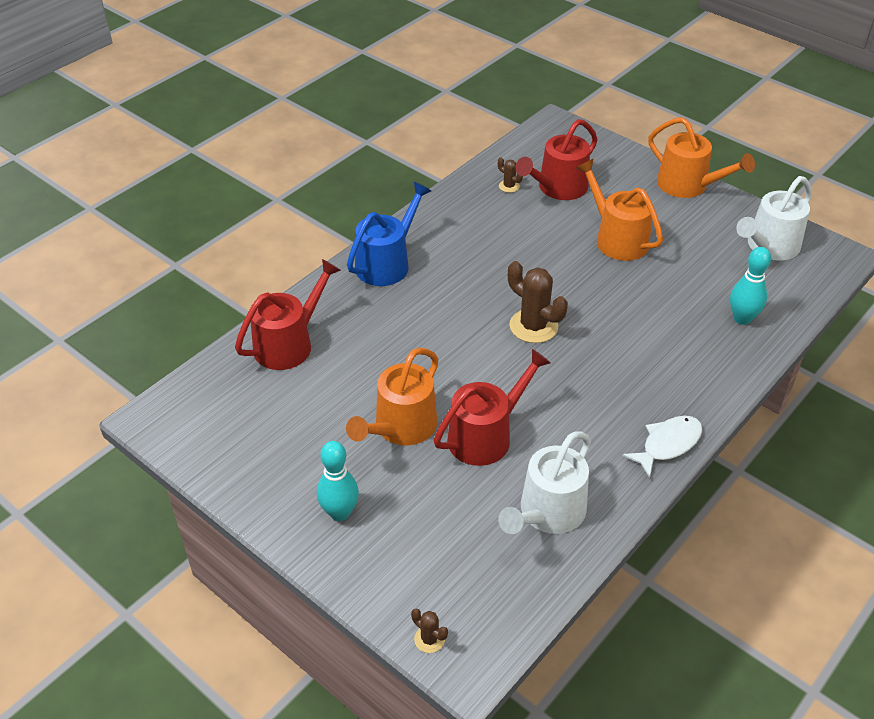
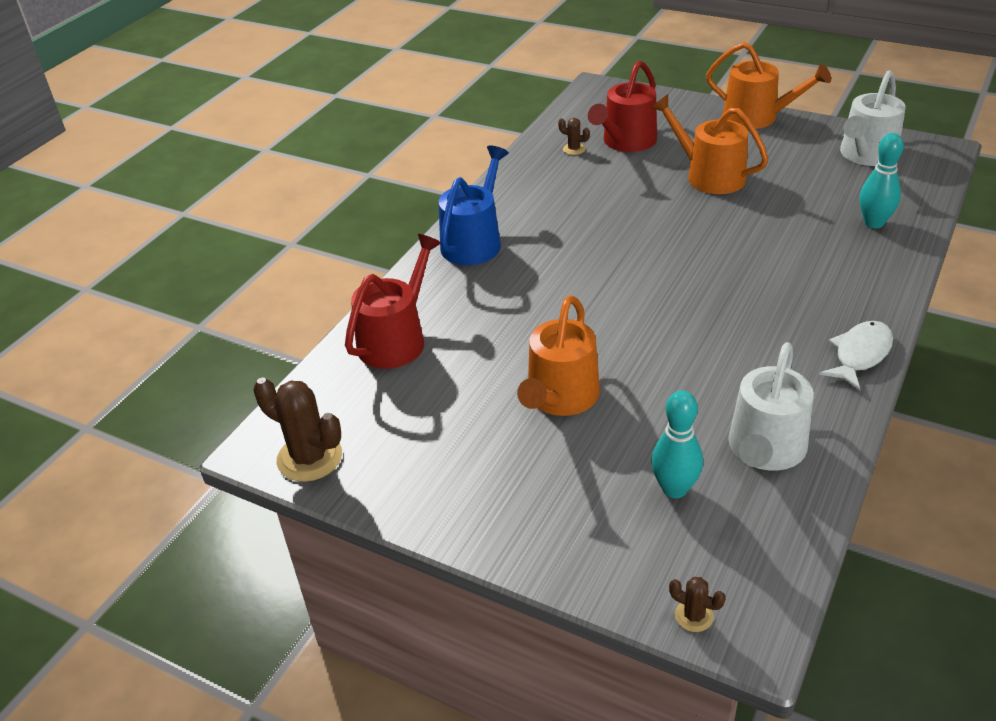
camera: 10 degrees left, 5 degrees down
(339, 512) = (527, 501): turquoise bowling pin -> turquoise bowling pin (674, 489)
(485, 436) = (659, 386): red watering can -> none
(533, 326) = (661, 271): brown cactus -> brown cactus (309, 458)

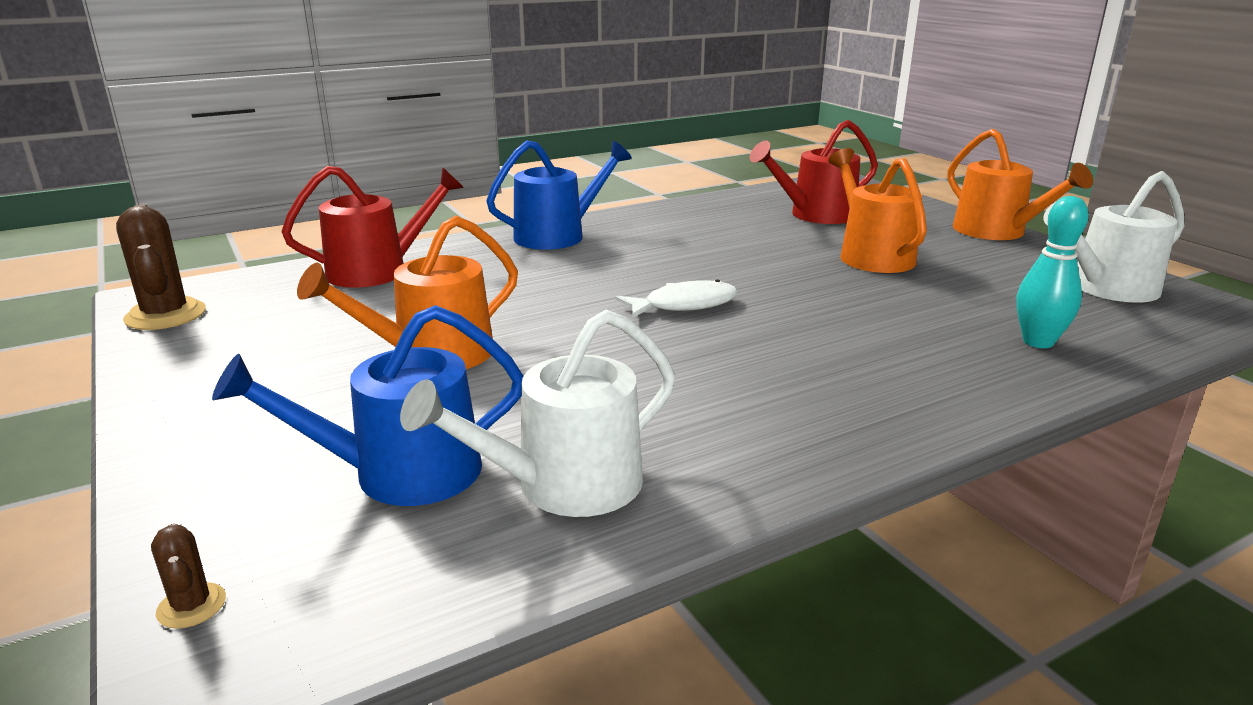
camera: 30 degrees right, 15 degrees down
(574, 149) = (754, 208): brown cactus -> none
(674, 489) = (402, 473): turquoise bowling pin -> blue watering can
(860, 354) = (839, 447): white fish -> white fish (684, 305)

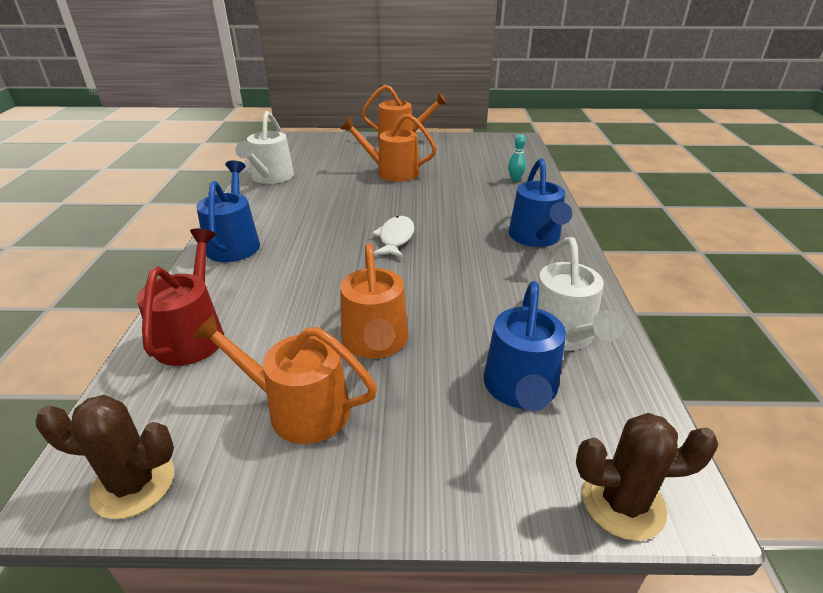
camera: 60 degrees left, 10 degrees up
(191, 606) = (622, 503): brown cactus -> brown cactus, size x2.04
(290, 349) = (299, 408): none -> orange watering can
(816, 215) = (322, 163): red watering can -> none
(846, 403) = (535, 237): none -> blue watering can
(1038, 342) = (515, 179): turquoise bowling pin -> turquoise bowling pin, size x0.66
(1106, 288) = (481, 147): white watering can -> white watering can (270, 177)

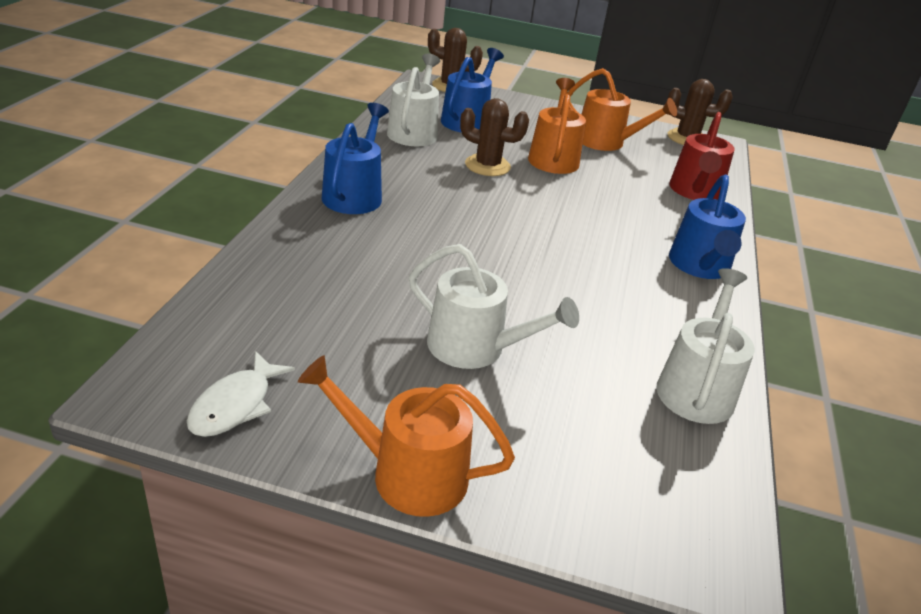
camera: 170 degrees left, 0 degrees up
(392, 172) = (475, 348): orange watering can -> white watering can
(395, 238) = (512, 229): white fish -> white fish (235, 405)
(447, 303) = (487, 166): none -> brown cactus
(515, 179) = (282, 280): turquoise bowling pin -> none

